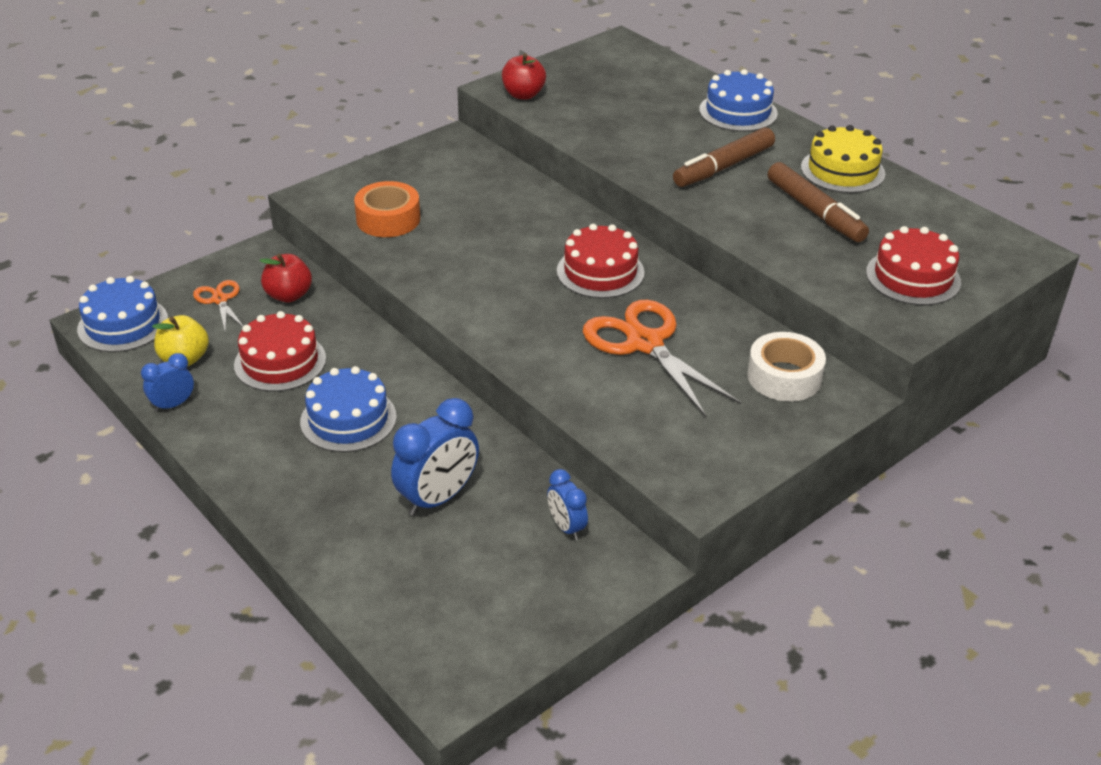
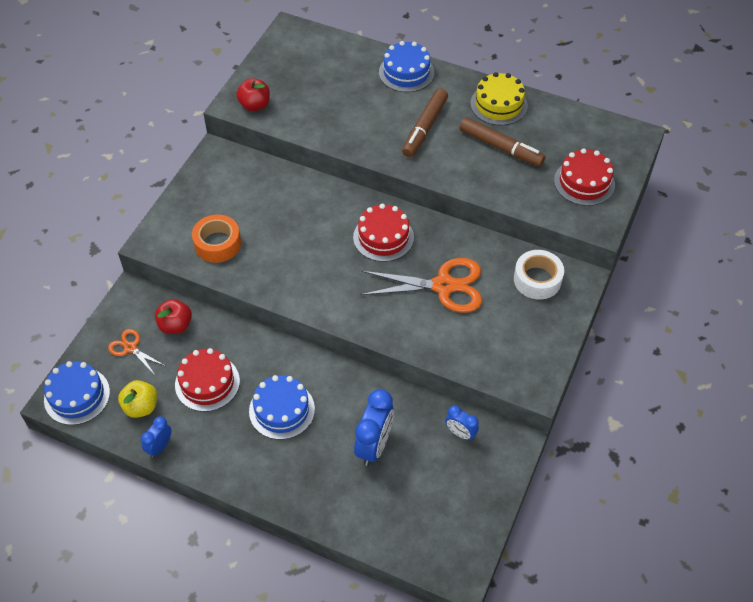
camera: 25 degrees left, 15 degrees up
(645, 343) = (443, 286): orange scissors -> orange scissors turned 150 degrees clockwise

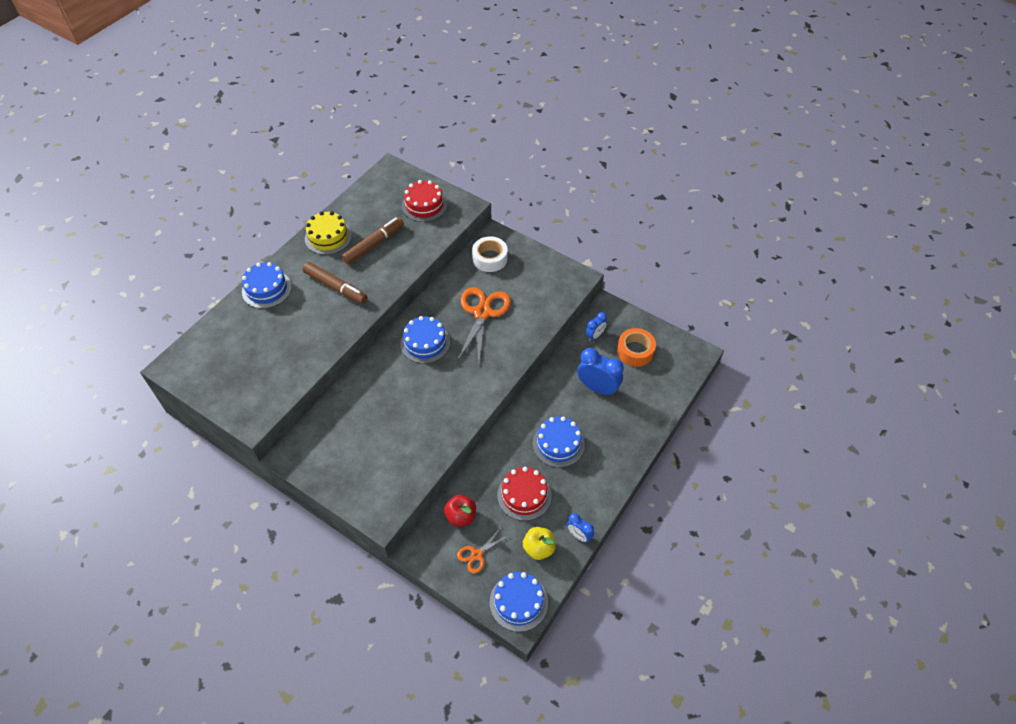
camera: 80 degrees left, 0 degrees up
(217, 244) = (398, 462): orange tape -> orange tape (635, 351)
(255, 105) = (260, 405): red apple -> none
(383, 237) = (425, 343): red cake -> blue cake

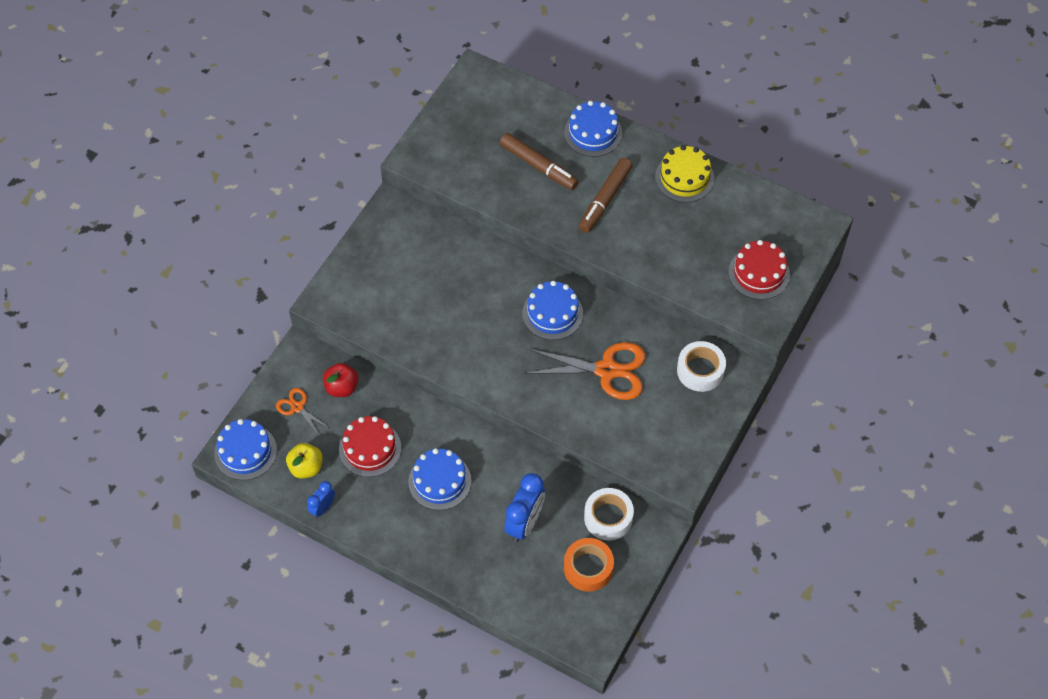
camera: 85 degrees right, 5 degrees up
(374, 244) = (680, 228): brown marker -> brown marker (538, 166)
(595, 335) = (608, 517): blue clock -> white tape

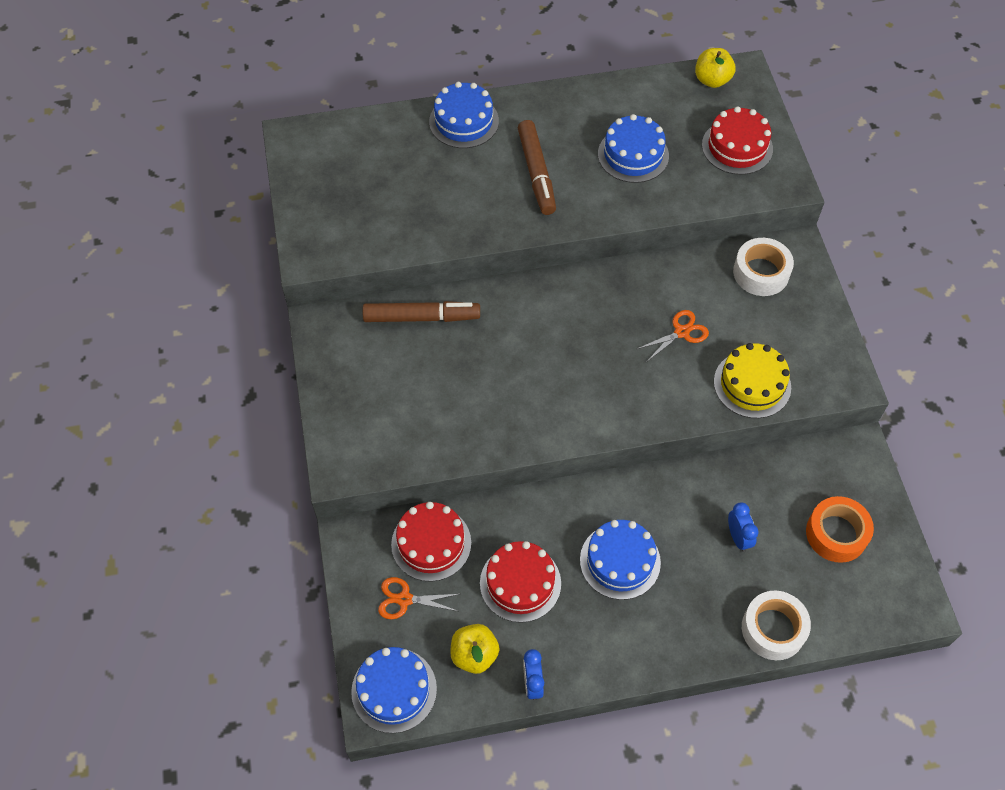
camera: 40 degrees left, 0 degrees up
(341, 387) = (431, 543): red apple -> red cake
(524, 523) = (738, 537): blue clock -> blue clock, size x0.56
(538, 166) = (443, 183): brown marker -> brown marker (421, 317)
(552, 313) = (579, 316): blue cake -> blue cake (633, 155)
(607, 370) = (681, 332): orange scissors -> orange scissors, size x0.51
(608, 517) = (804, 472): white tape -> white tape (773, 629)
(684, 178) = (587, 108): yellow cake -> yellow cake (752, 384)
(792, 215) = (712, 80): none -> yellow apple

